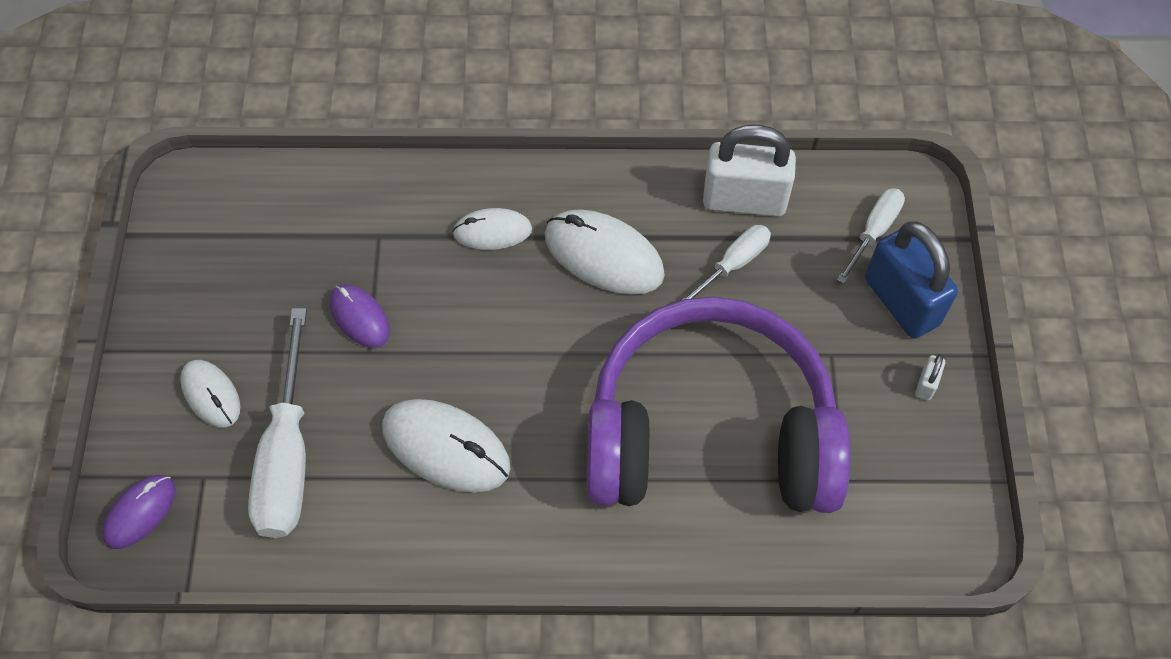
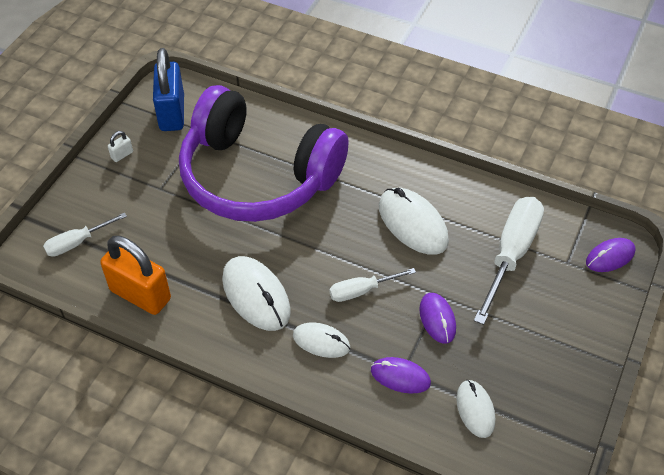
camera: 155 degrees left, 10 degrees down
(211, 394) = (552, 308): white mouse -> white mouse (475, 409)
(379, 228) = (400, 377): none -> purple mouse
(733, 264) = (178, 258): white screwdriver -> white screwdriver (361, 291)
(744, 200) = (140, 295): white padlock -> orange padlock
(901, 302) = (97, 199): blue padlock -> blue padlock (172, 113)

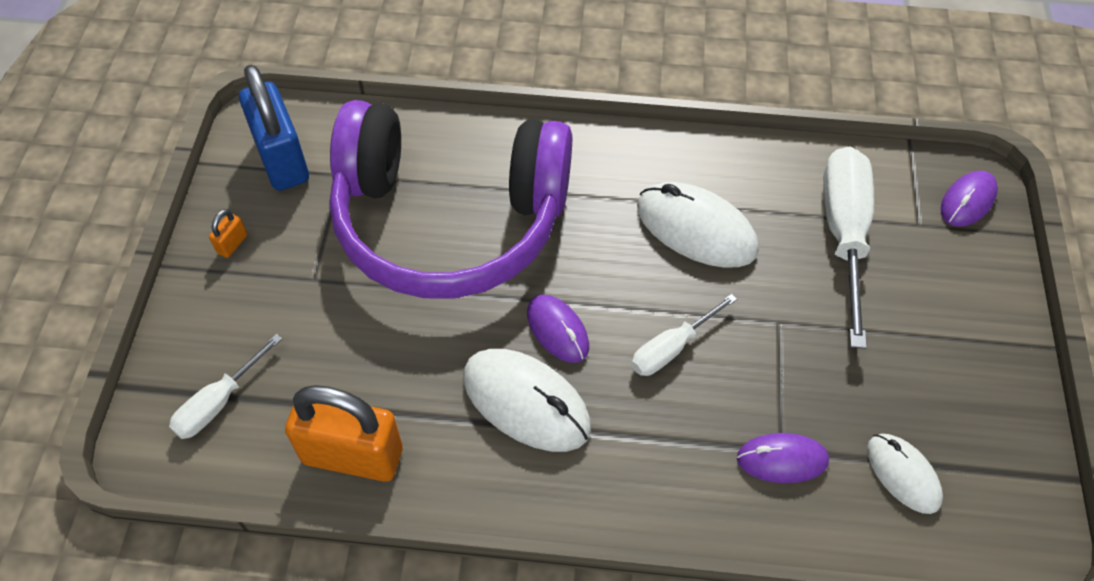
camera: 20 degrees left, 5 degrees up
(122, 155) = (232, 244): white padlock -> orange padlock
(321, 342) = (650, 443): white mouse -> none
(437, 319) = (792, 357): purple mouse -> purple mouse (557, 330)

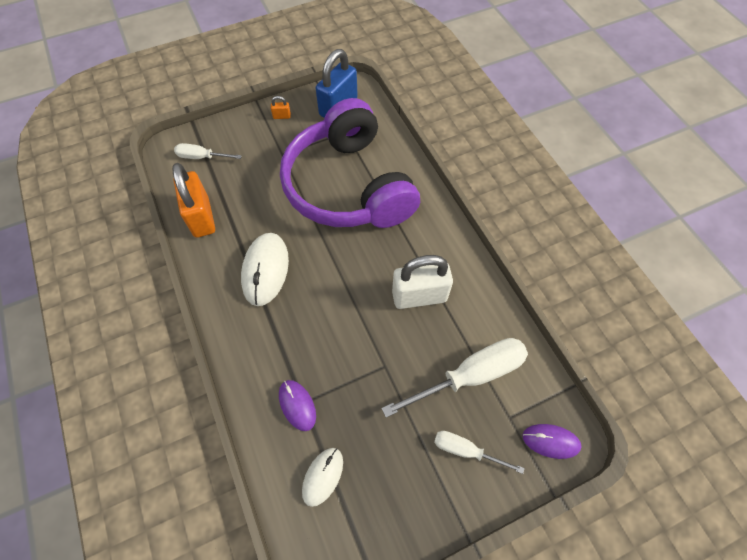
camera: 60 degrees right, 5 degrees up
(557, 330) = (314, 263): purple mouse -> none
(671, 348) = (334, 319): white screwdriver -> white screwdriver (465, 450)
(696, 229) = (419, 296): white mouse -> white padlock

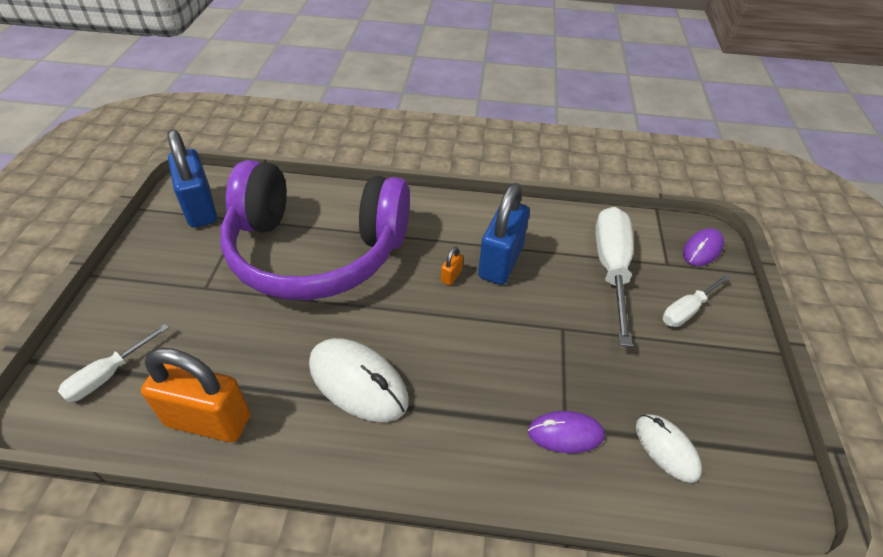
camera: 60 degrees left, 15 degrees down
(282, 116) = (149, 262): orange padlock -> orange padlock (451, 276)
(419, 296) = (500, 262): white padlock -> blue padlock

